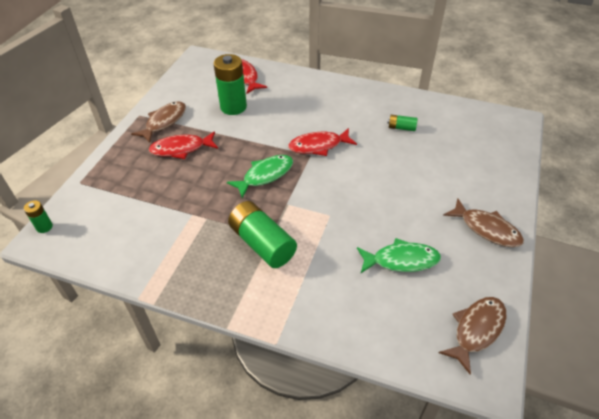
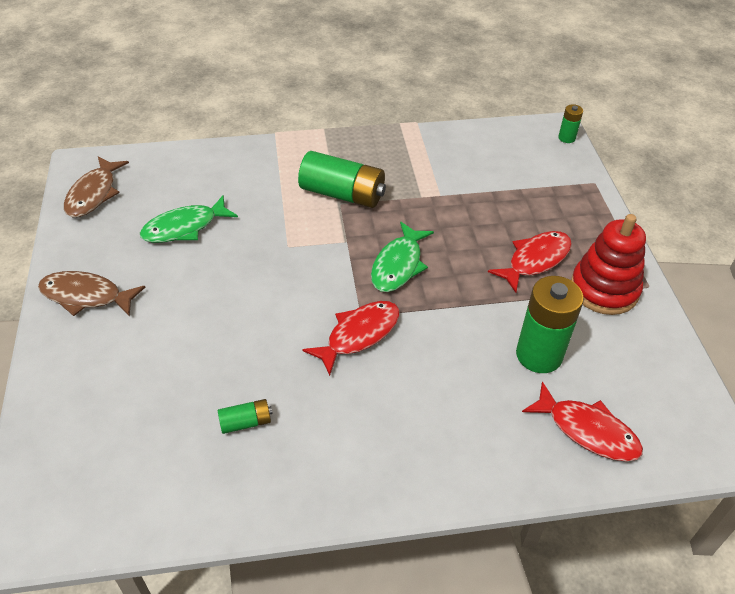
camera: 150 degrees right, 0 degrees up
(164, 122) = (604, 289): brown fish -> red stacking toy

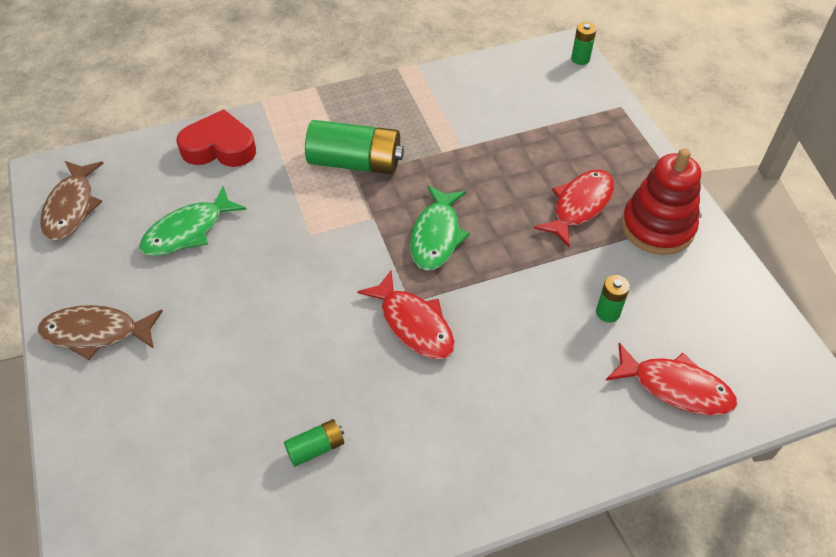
camera: 10 degrees left, 5 degrees up
(229, 165) = (219, 147): none -> red heart
(359, 335) = (413, 324): red fish -> red fish turned 105 degrees clockwise
(539, 355) = (607, 312): green battery -> green battery, size x0.48

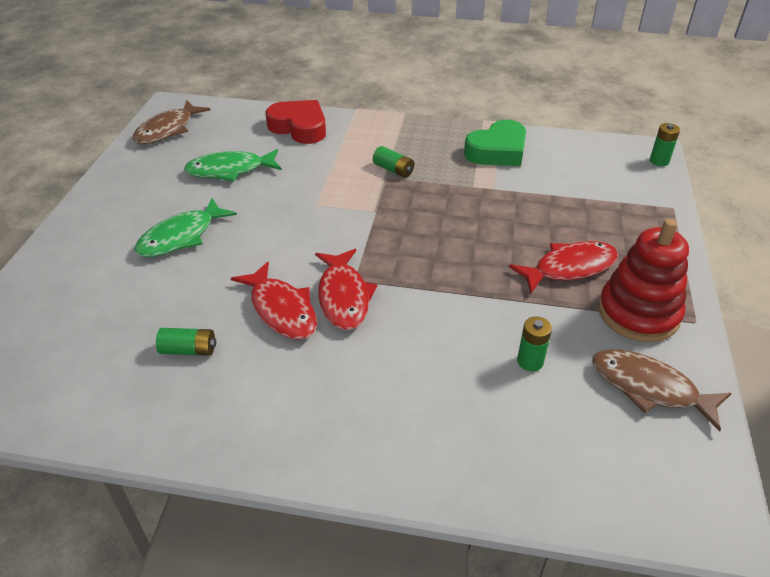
camera: 30 degrees right, 10 degrees down
(96, 333) = (112, 208): brown fish -> brown fish (649, 388)
(355, 163) = (393, 170): green battery -> green battery, size x0.48
(436, 101) = (497, 151): none -> green heart
(436, 236) = (417, 242): green fish -> green fish (181, 237)
(675, 387) = (552, 455): red fish -> red fish (281, 310)

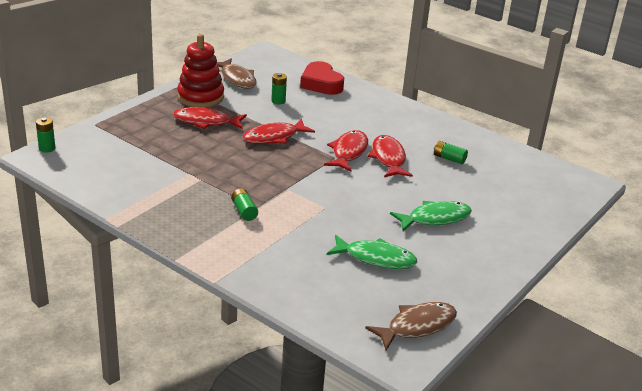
camera: 155 degrees left, 10 degrees down
(299, 127) = (287, 280): red heart -> red heart (321, 84)
(460, 280) = (274, 137): none -> red fish
(497, 151) = (147, 196): green heart -> none

